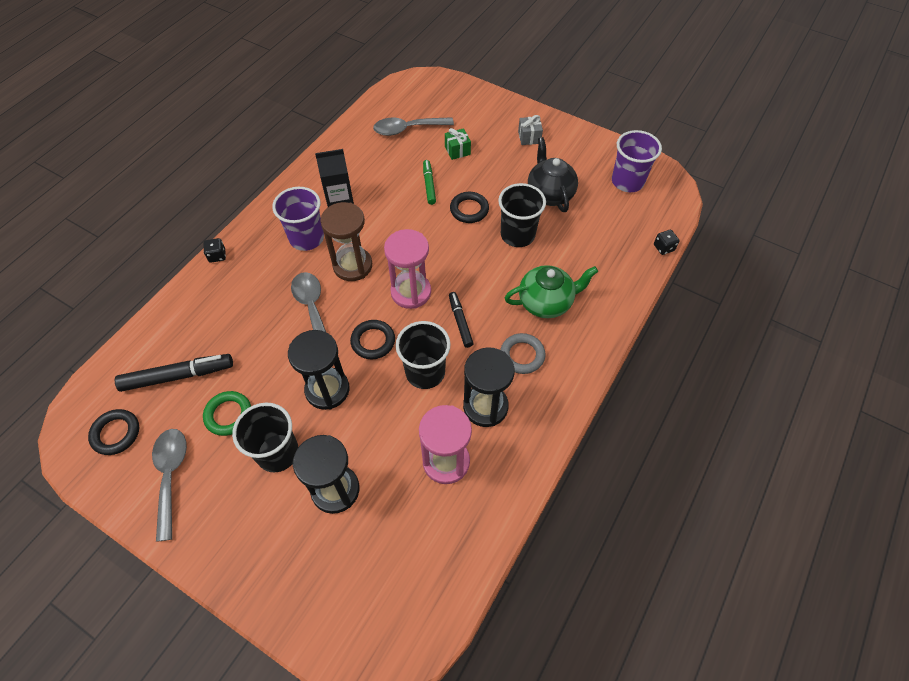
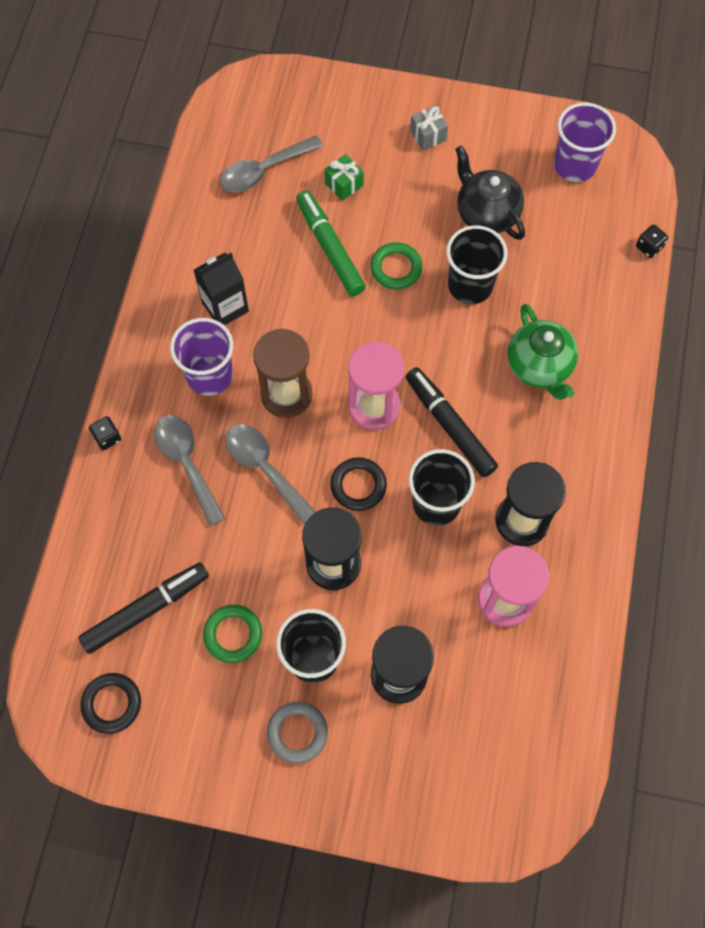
camera: 20 degrees left, 10 degrees up
(171, 476) = (205, 728): grey spoon -> grey spoon (187, 463)
(429, 185) = (330, 248): green marker -> green marker, size x1.66
(460, 322) = (449, 425): black marker -> black marker, size x1.66
(469, 210) = (396, 268): black ring -> green ring
(522, 355) = (538, 444): grey ring -> grey ring (297, 733)
(546, 302) = (539, 367): green teapot -> green teapot turned 105 degrees clockwise

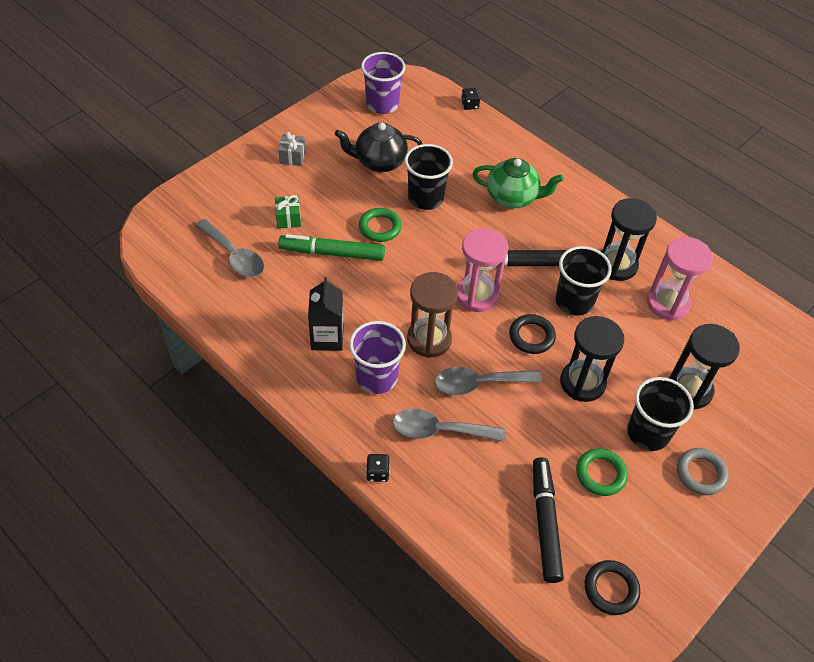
camera: 60 degrees left, 15 degrees down
(263, 171) = (234, 256): grey spoon -> grey spoon turned 45 degrees counterclockwise

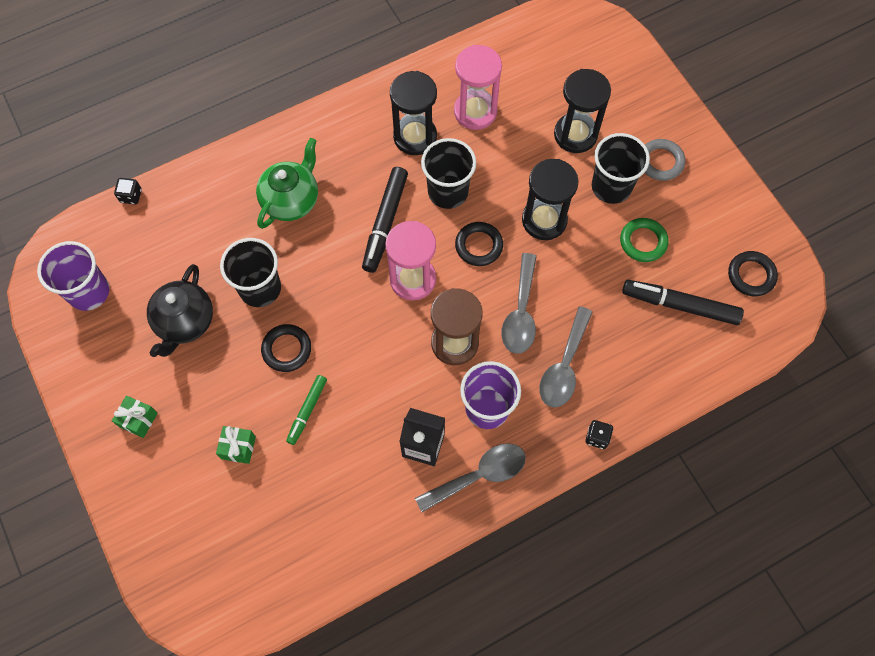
camera: 70 degrees left, 15 degrees up
(234, 256) = (275, 523): grey spoon -> grey spoon (479, 475)
(292, 157) = (138, 420): grey gift -> green gift
(332, 253) = (307, 411): green marker -> green marker, size x0.60
(380, 227) = (287, 349): green ring -> black ring

